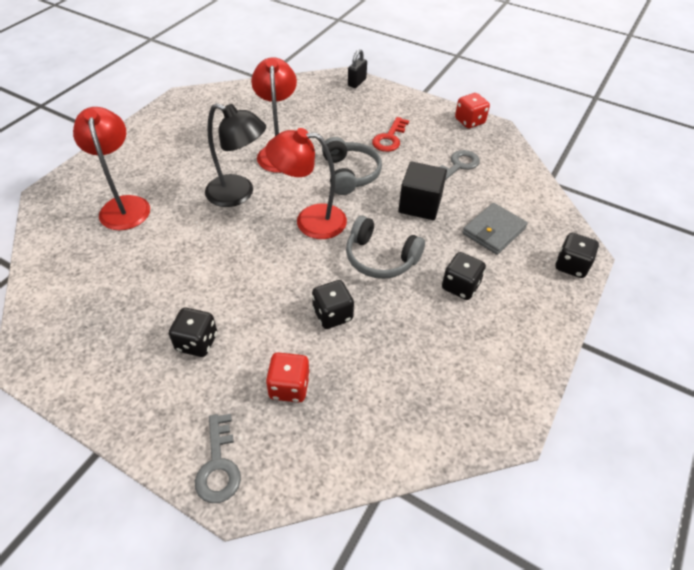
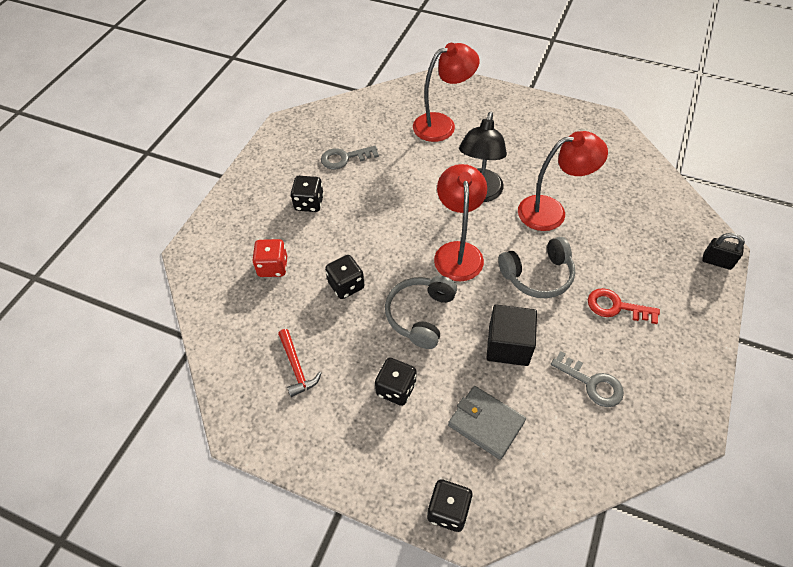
camera: 85 degrees right, 5 degrees up
(218, 465) = (210, 238): grey key -> grey key (345, 158)
(433, 368) = (296, 367): none -> red hammer
(469, 121) = (693, 396): red dice -> none

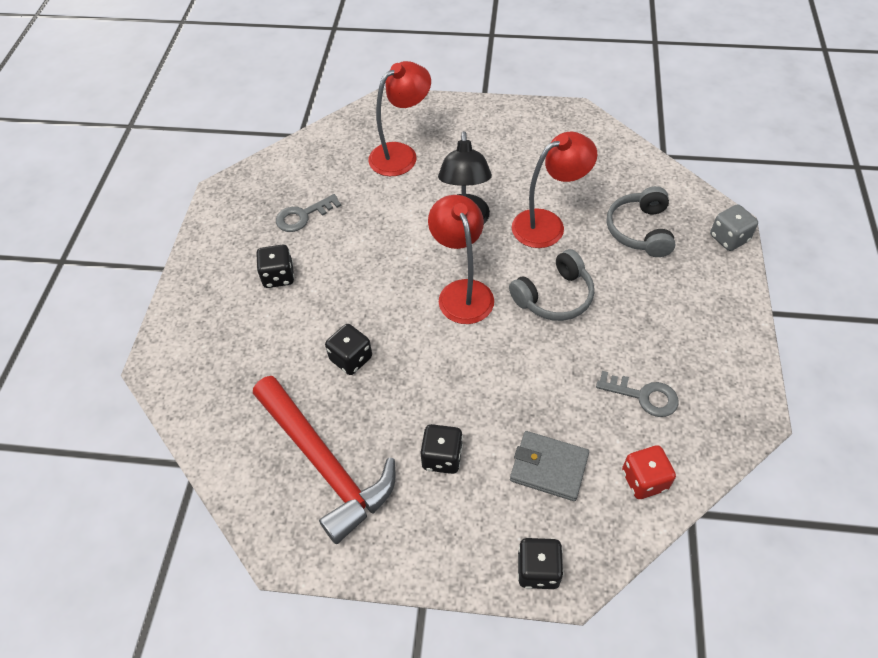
camera: 15 degrees left, 0 degrees up
(273, 267) = (260, 358): red dice -> red dice (644, 480)
(296, 367) = (324, 464): red hammer -> red hammer, size x2.26
(421, 315) = (444, 371): grey headphones -> grey headphones (640, 230)
(508, 345) = (546, 379): black cube -> none
(616, 307) = (644, 310): red key -> none
(717, 261) = (729, 238): black padlock -> grey dice

